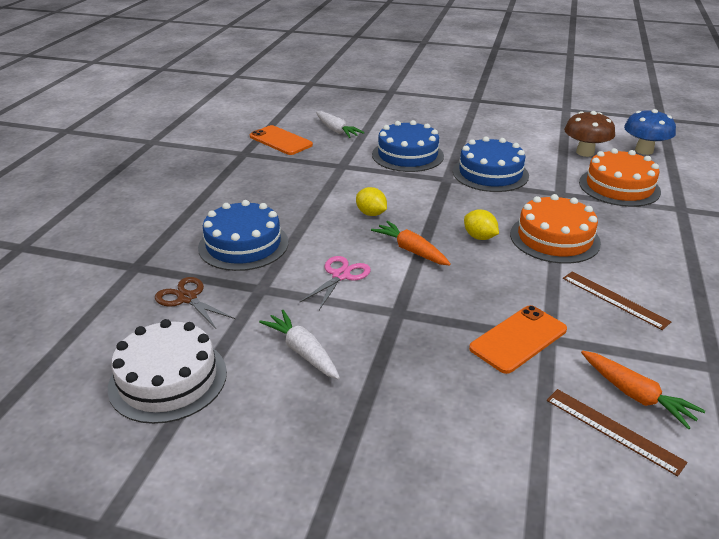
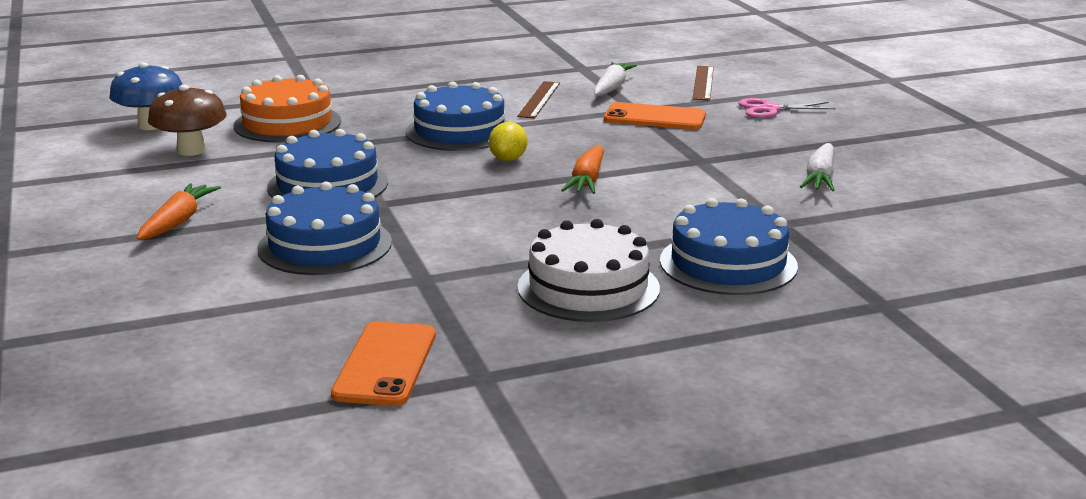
camera: 125 degrees left, 10 degrees down
(168, 379) = (956, 212): white cake -> white cake (588, 287)
(187, 298) = (864, 251): brown scissors -> none
(336, 130) = (278, 330): white carrot -> white carrot (612, 87)
(341, 275) = (690, 197): pink scissors -> pink scissors (769, 109)
(371, 213) = (539, 219): yellow lemon -> none
(554, 238) = (460, 131): orange cake -> blue cake
(636, 395) = (655, 82): orange carrot -> orange carrot (178, 221)

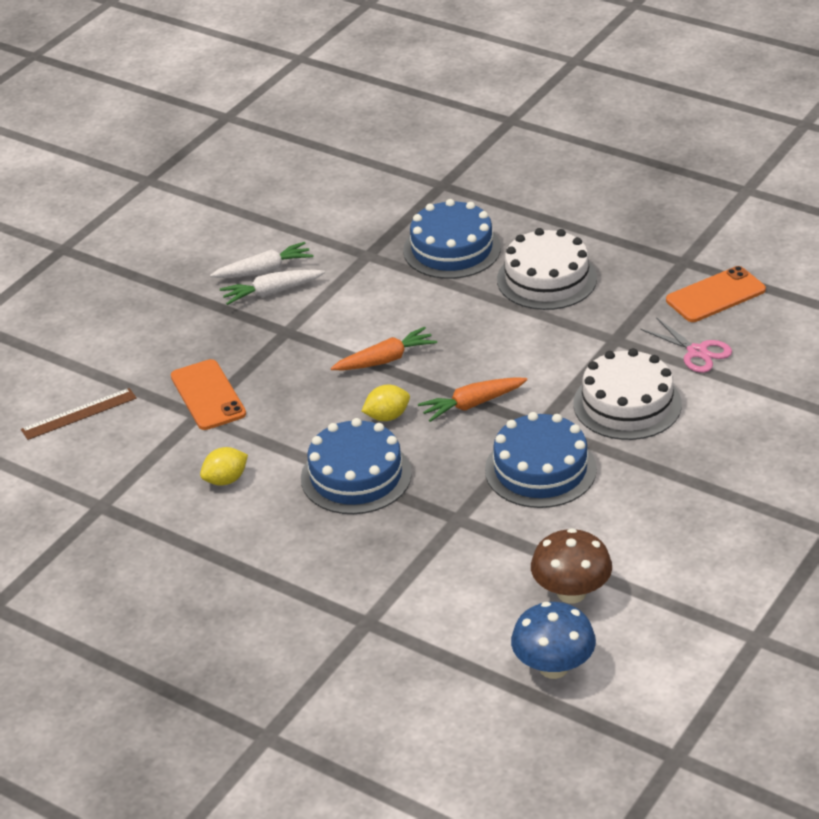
camera: 125 degrees left, 15 degrees up
(178, 221) = (684, 492): orange carrot -> orange carrot (472, 404)
(287, 123) = (451, 585): orange cake -> none
(325, 245) = (627, 404): blue cake -> white cake
(539, 99) = (226, 480): brown ruler -> yellow lemon
(612, 87) = (146, 457): white carrot -> white carrot (271, 292)
(769, 109) = (124, 349): pink scissors -> pink scissors (697, 352)

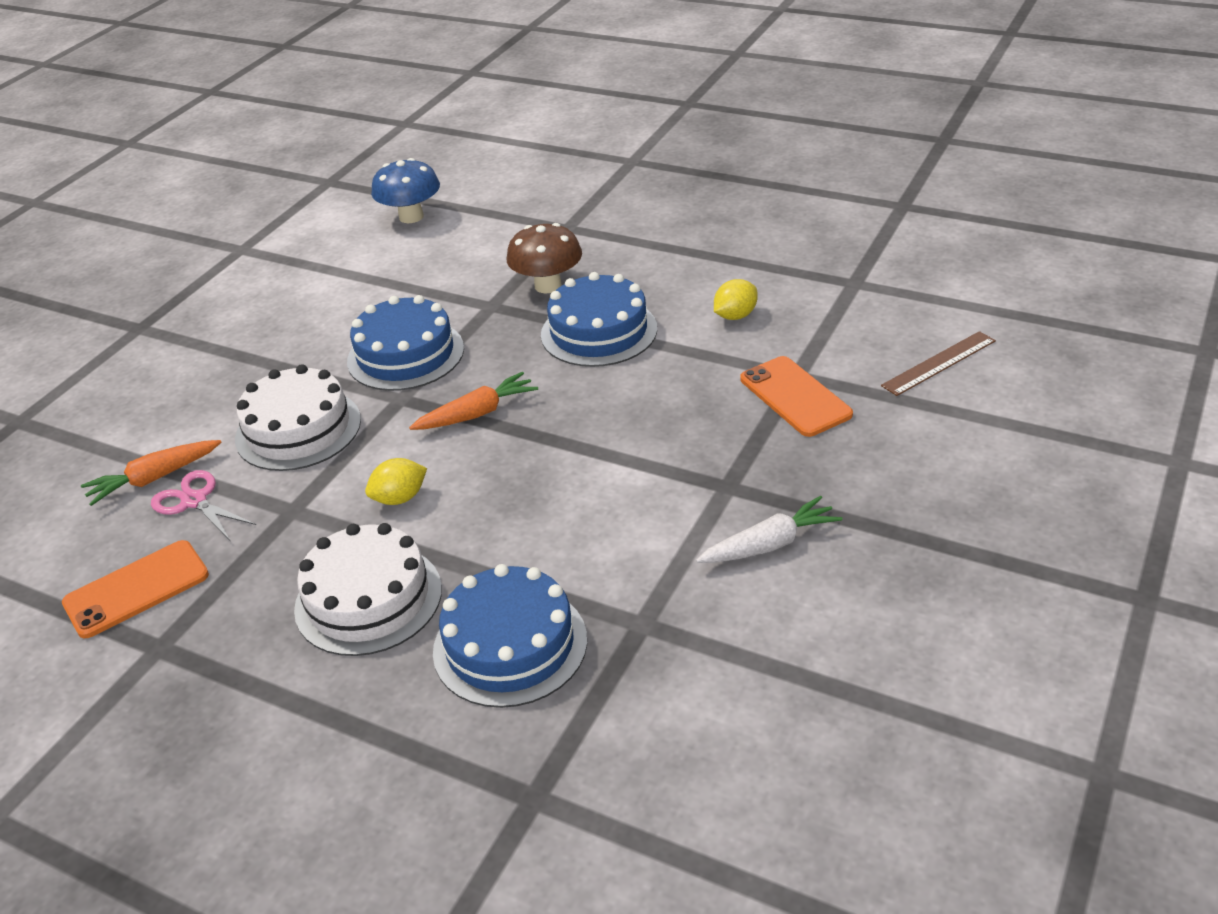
camera: 175 degrees right, 0 degrees up
(264, 270) = (796, 582): white carrot -> none
(385, 359) = (587, 458): orange carrot -> orange carrot (154, 479)
(387, 416) = (575, 392): yellow lemon -> yellow lemon (400, 498)
(571, 593) = (389, 262): brown mushroom -> brown mushroom (548, 285)

